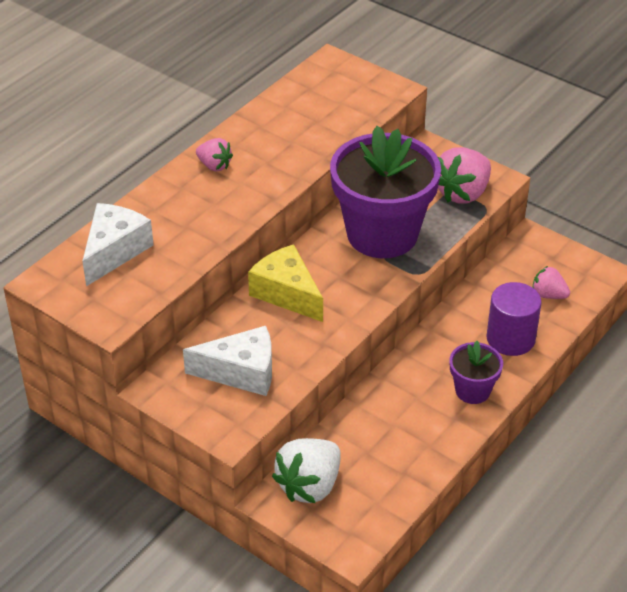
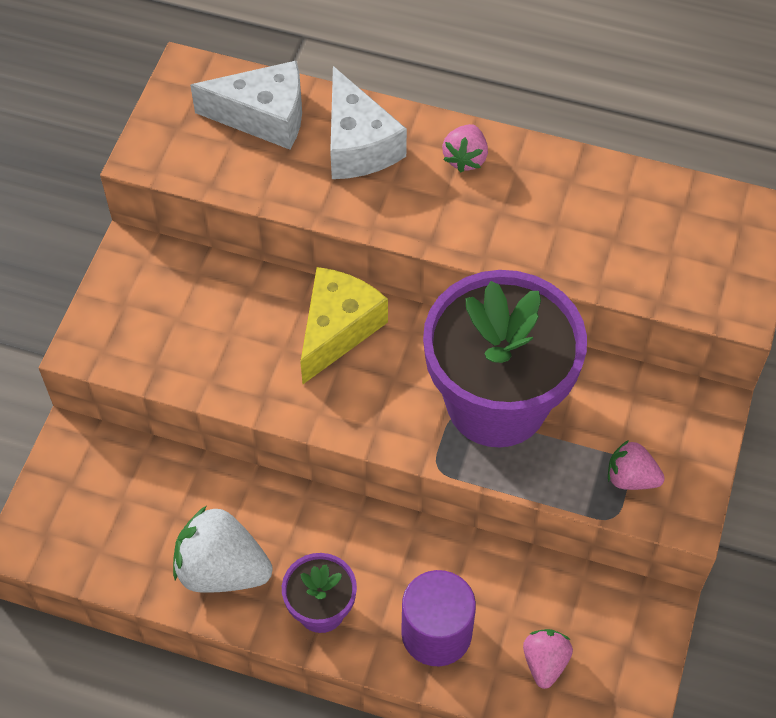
camera: 70 degrees right, 15 degrees up
(241, 372) = (185, 327): white cheese -> white cheese (358, 145)
(309, 485) = (104, 470): white strawberry -> white strawberry (222, 569)
(463, 193) = (631, 478): pink strawberry -> pink strawberry, size x0.57

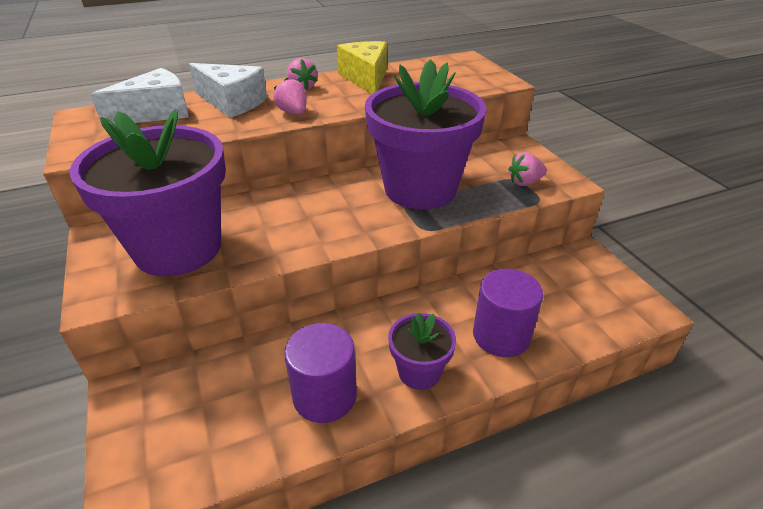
camera: 40 degrees left, 20 degrees down
(186, 325) = (178, 248): none -> purple flower pot
(222, 569) = (325, 396): white strawberry -> purple cylinder
(337, 329) = (291, 204): yellow cheese -> yellow cheese (366, 78)
(545, 662) = (572, 309): pink strawberry -> pink strawberry (293, 112)

